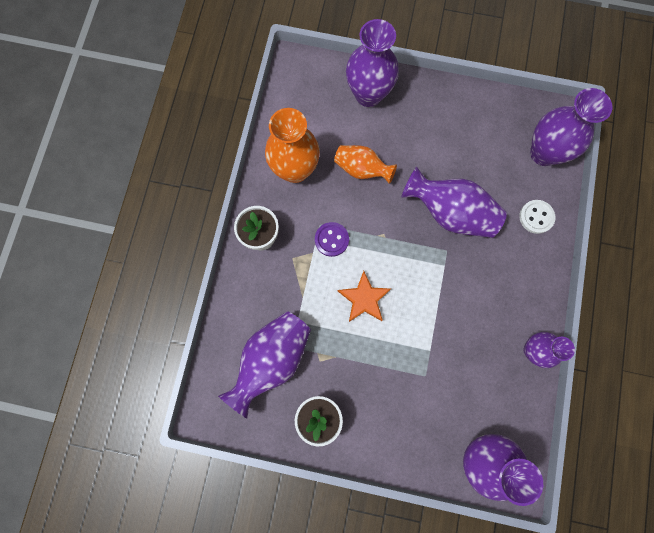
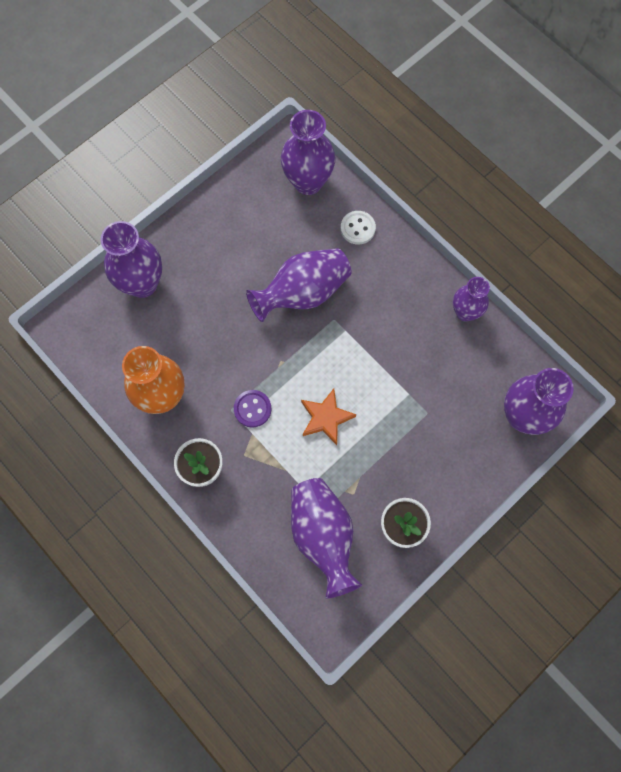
camera: 55 degrees left, 5 degrees down
(362, 169) = (208, 338): orange vase -> none

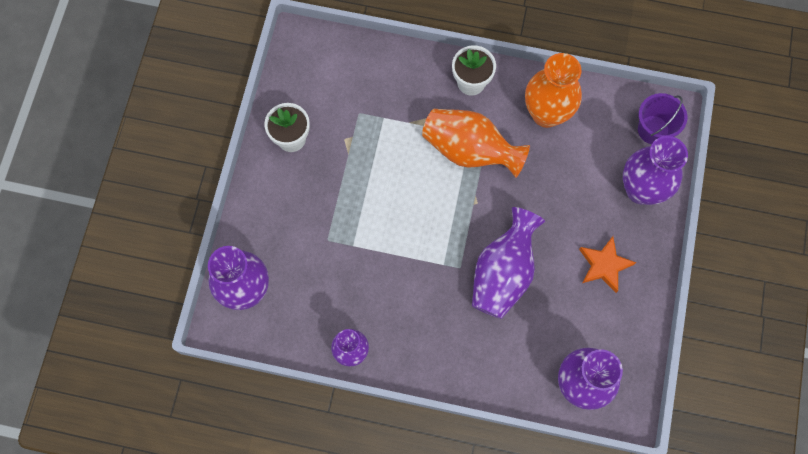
camera: 145 degrees right, 0 degrees up
(89, 323) = (653, 130): none -> purple bucket
(252, 409) = (469, 150): purple button -> orange vase
(323, 536) = (346, 95): purple vase -> none
(326, 418) = (407, 181): orange star -> orange star (604, 265)
(358, 228) = (501, 368): white button -> none

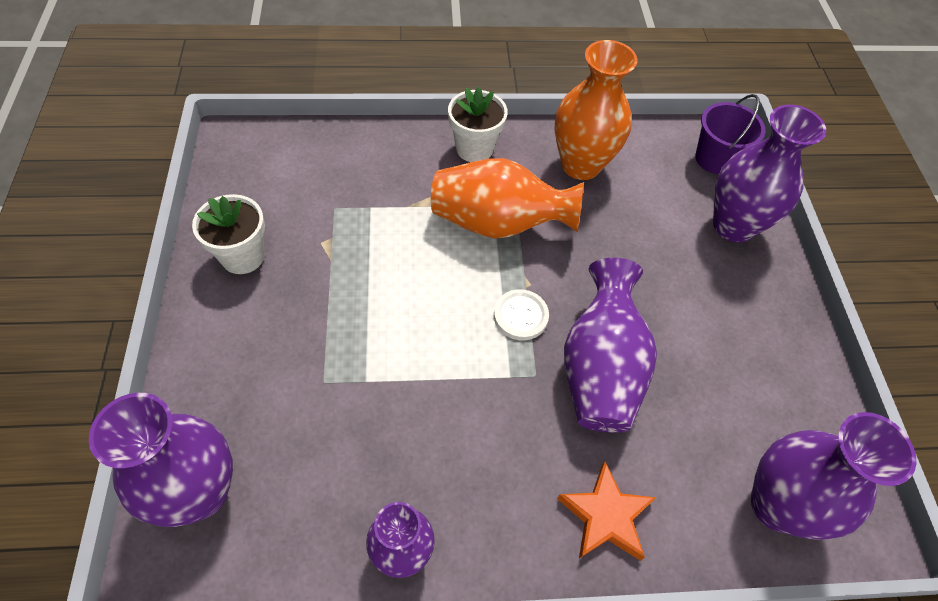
camera: 20 degrees left, 15 degrees down
(463, 224) = (520, 316): none -> white button
(604, 265) = (731, 326): orange star -> orange star (605, 516)

